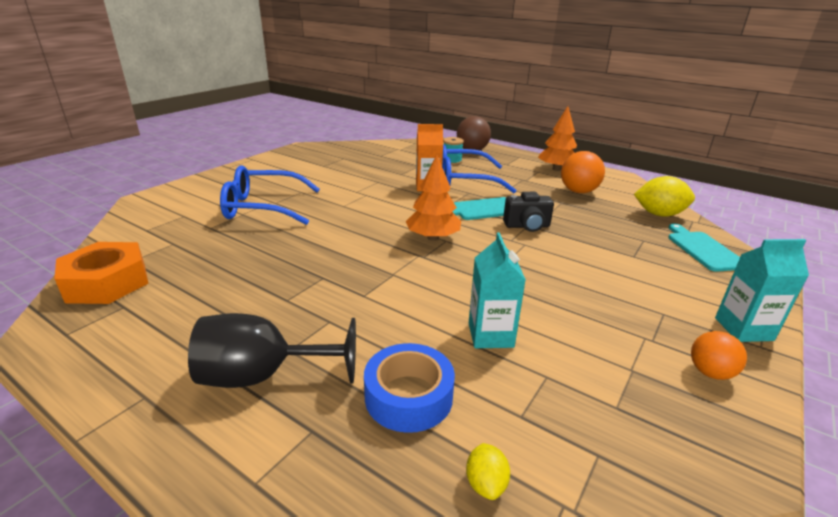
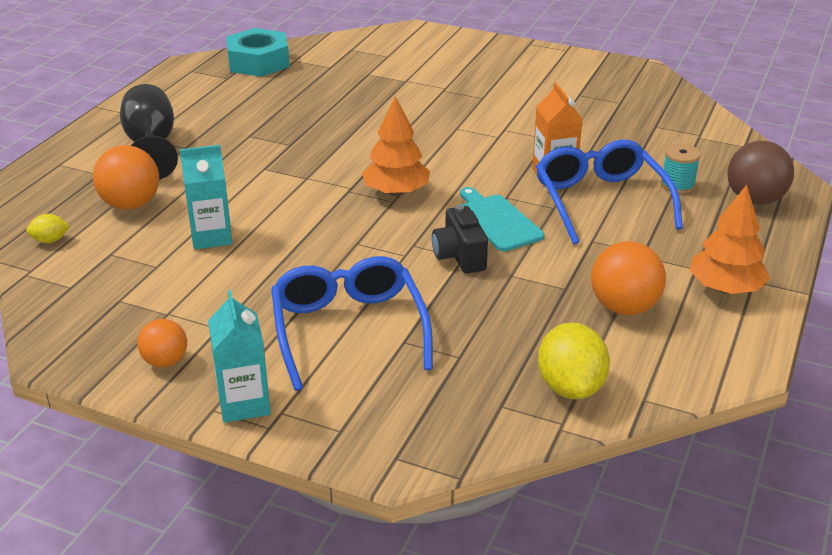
camera: 80 degrees right, 5 degrees up
(107, 282) = (258, 62): orange nut -> turquoise nut
(263, 207) = (427, 87): blue glasses -> blue glasses (348, 330)
(408, 396) = (131, 205): blue tape -> orange ball
(703, 249) = (450, 413): turquoise cutting board -> none

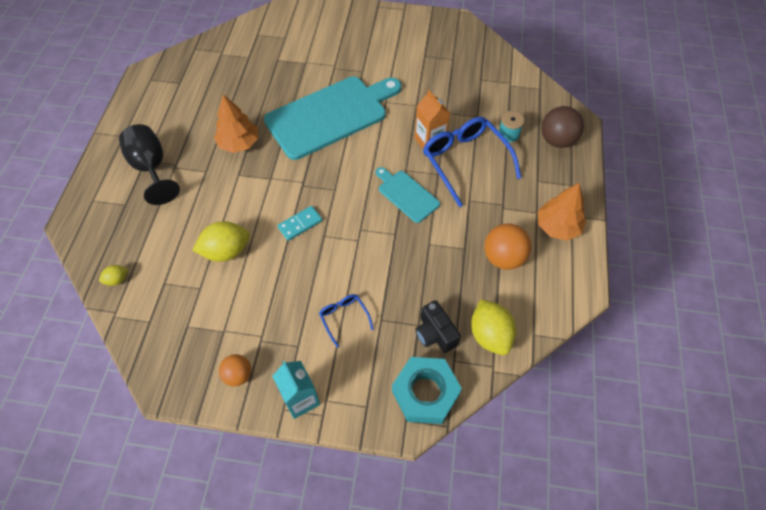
camera: 15 degrees left, 25 degrees up
(131, 205) = (160, 231): orange ball -> none
(211, 237) = (226, 251): turquoise carton -> yellow lemon
(258, 62) = (195, 61): turquoise nut -> turquoise nut (425, 393)
(328, 227) = (300, 224): none -> turquoise domino
(348, 330) = (344, 318): blue glasses -> blue glasses, size x0.48
(396, 192) = (334, 180): orange tree -> orange tree (239, 143)
(418, 132) = (330, 115): none -> turquoise cutting board
(459, 256) = (392, 234): black camera -> black camera (435, 334)

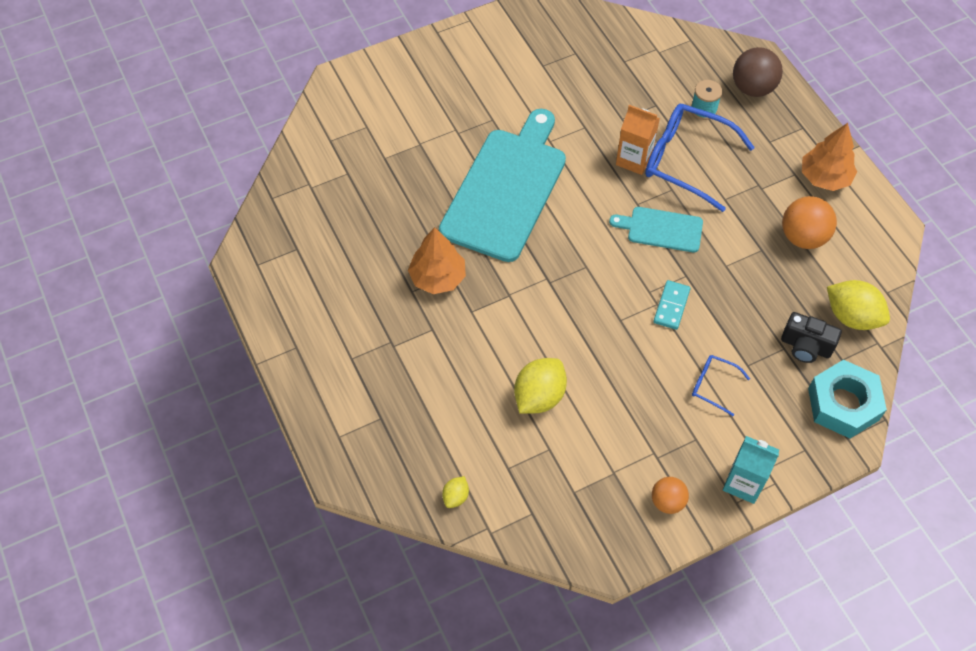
camera: 35 degrees left, 0 degrees up
(151, 168) = (368, 362): black goblet -> none
(300, 224) = (586, 323): turquoise domino -> turquoise domino (671, 306)

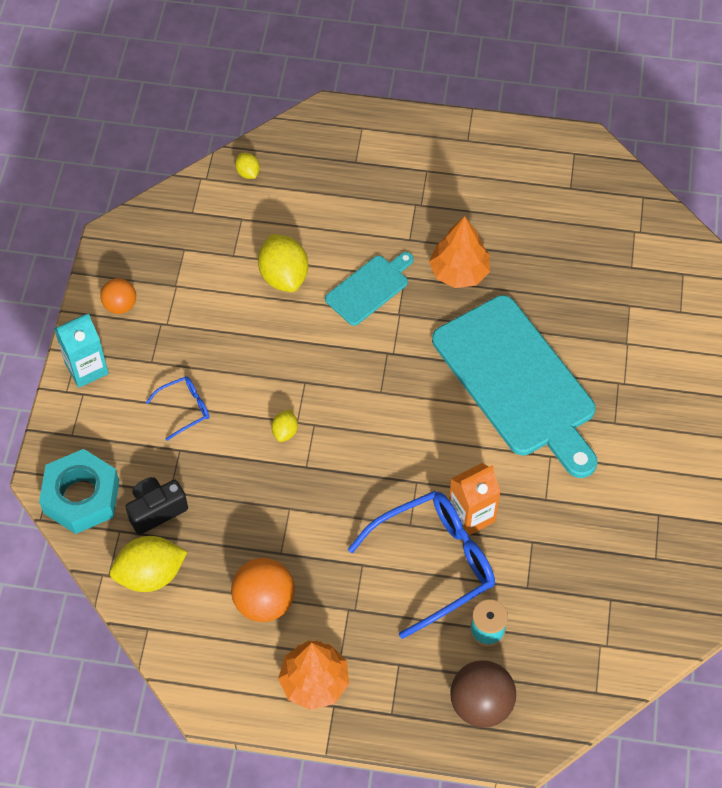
camera: 125 degrees right, 0 degrees up
(661, 229) = (371, 482): turquoise cutting board -> turquoise cutting board (369, 288)
(671, 306) = (285, 432): turquoise domino -> yellow lemon

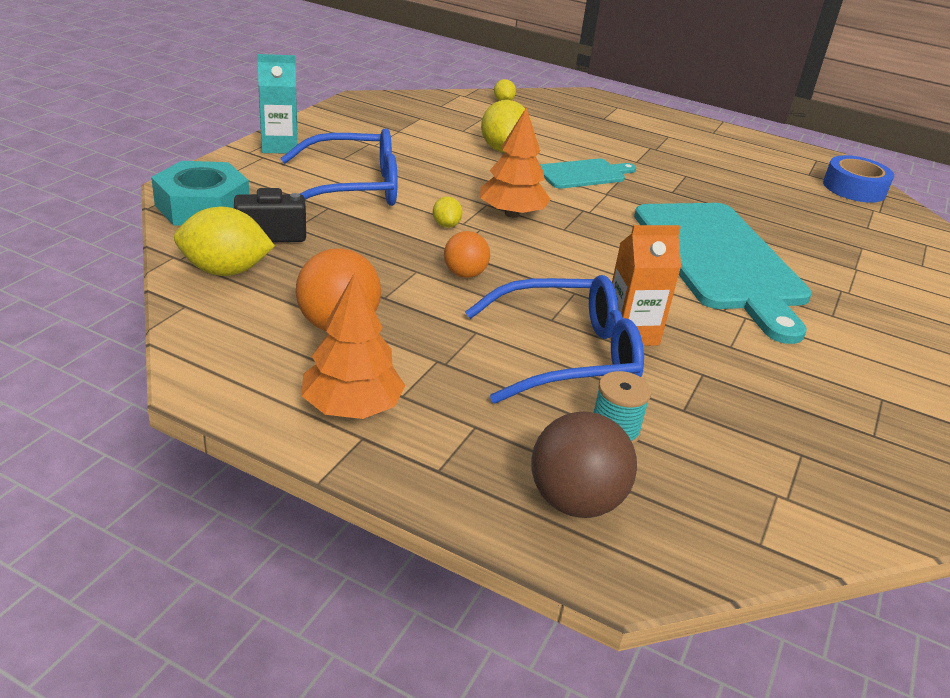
camera: 15 degrees right, 25 degrees down
(120, 305) = (340, 127): orange ball -> orange ball (464, 274)
(184, 409) = (353, 187): blue glasses -> blue glasses, size x2.09
(285, 432) = (446, 225): yellow lemon -> yellow lemon turned 45 degrees counterclockwise
(459, 272) = (679, 187): orange tree -> orange tree (512, 214)
(614, 197) = (854, 188): none -> blue tape

